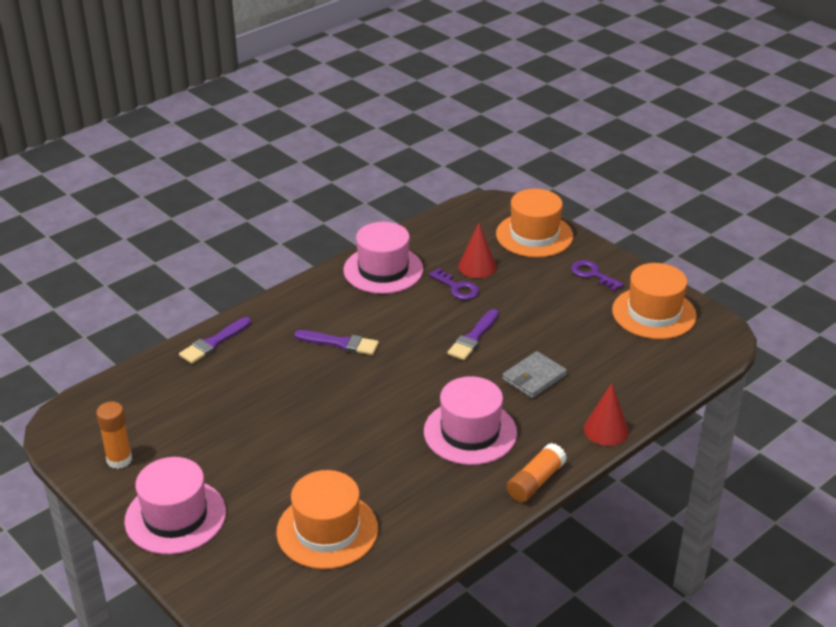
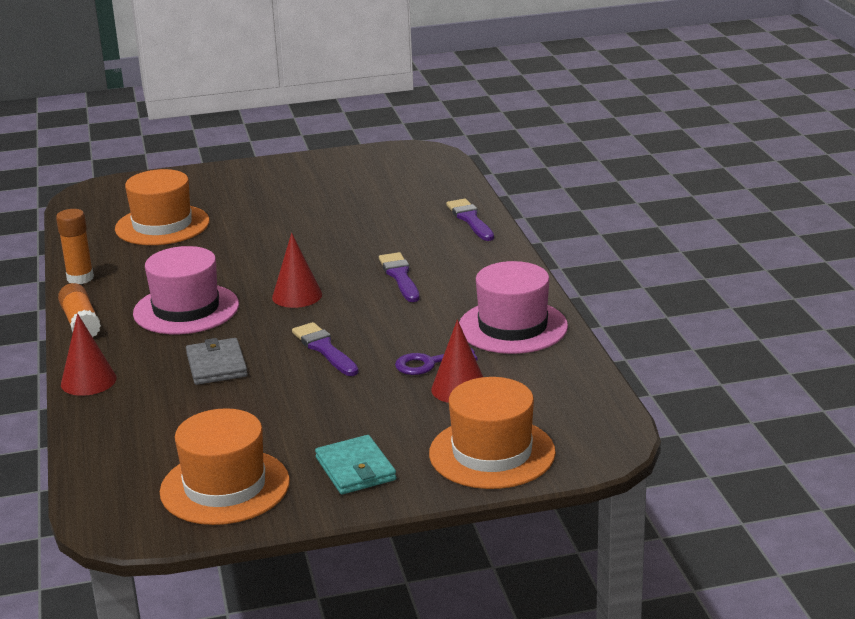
camera: 120 degrees right, 10 degrees down
(119, 460) = (350, 166): orange glue stick -> orange glue stick (80, 278)
(175, 516) = (258, 177): pink hat -> none
(340, 343) = (400, 276): purple brush -> purple brush turned 120 degrees clockwise
(407, 382) = (297, 296): none -> red cone
(592, 274) = (355, 469): purple key -> turquoise wallet

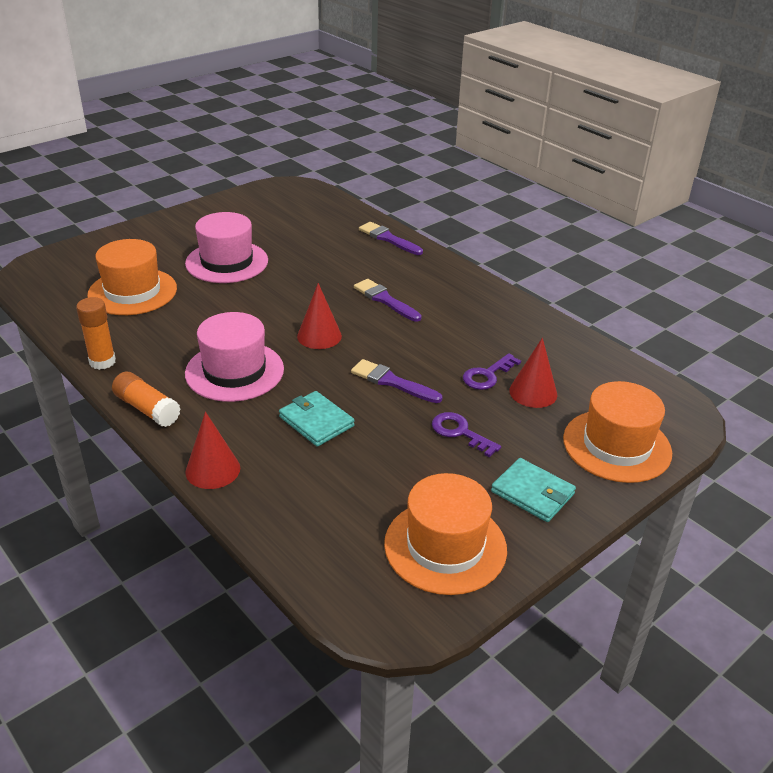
camera: 30 degrees left, 10 degrees up
(216, 365) = (316, 421): grey wallet -> turquoise wallet
(342, 404) = (459, 432): none -> purple key
(512, 327) = (515, 326): pink hat -> pink hat (227, 262)

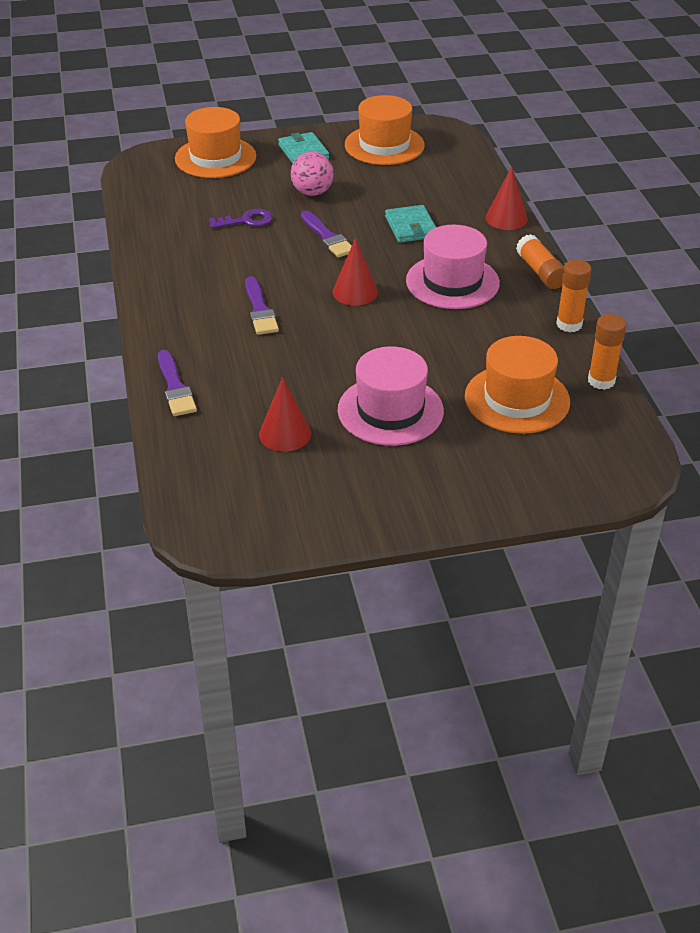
camera: 150 degrees left, 5 degrees up
(63, 322) = (601, 381): none -> orange glue stick
(459, 432) = (312, 192): purple key -> pink ball
(533, 392) = (227, 200): red cone -> red cone (285, 434)

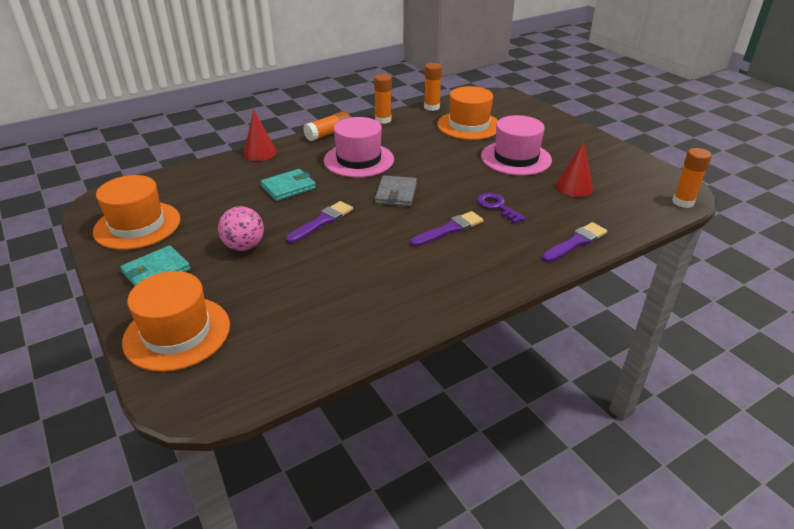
camera: 110 degrees left, 5 degrees down
(187, 518) = (683, 202): none -> orange glue stick
(246, 221) = (312, 272): purple key -> purple key (497, 206)
(355, 292) = (396, 193): red cone -> grey wallet

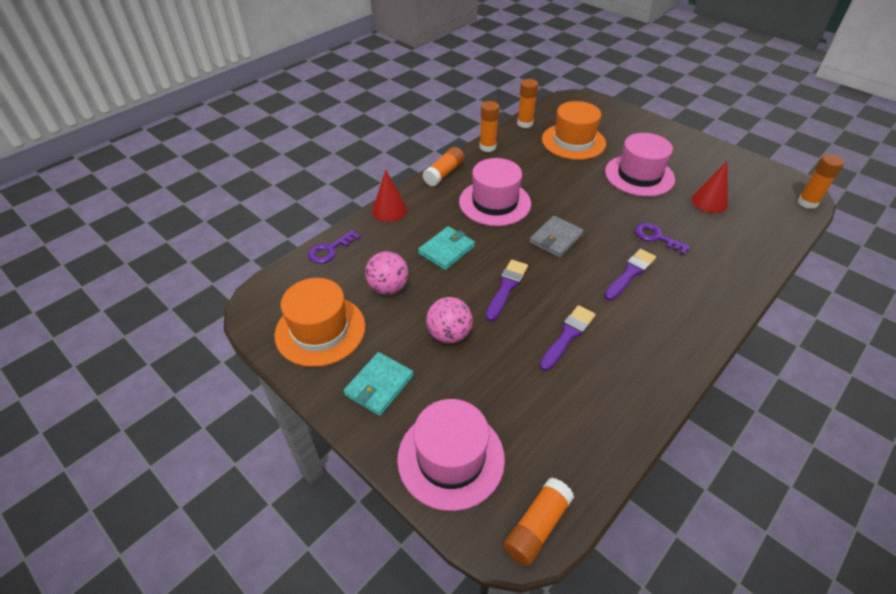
camera: 15 degrees left, 10 degrees up
(177, 333) = (451, 458): orange hat -> pink hat
(188, 173) = (330, 250): none -> purple key
(214, 398) = (537, 526): none -> orange glue stick
(217, 205) = (388, 287): none -> pink ball
(396, 193) = (555, 239): grey wallet -> grey wallet turned 45 degrees clockwise
(576, 242) = (747, 266): purple brush -> purple brush (568, 335)

